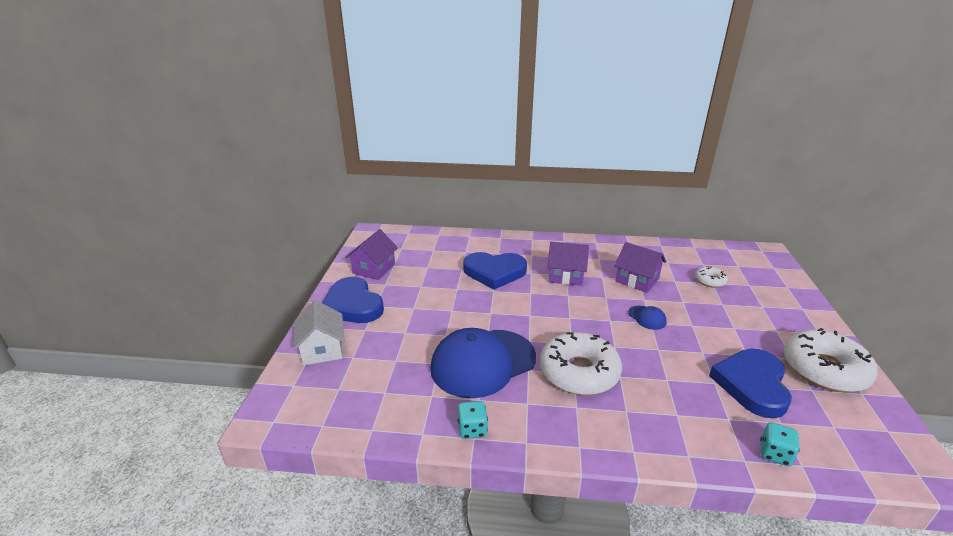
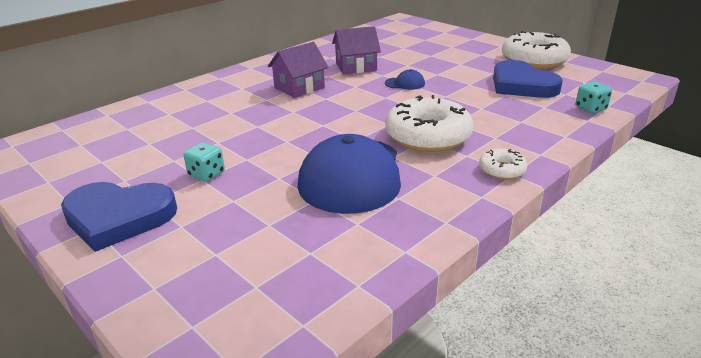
camera: 50 degrees left, 0 degrees up
(322, 349) = (161, 273): white house -> none
(374, 269) = (79, 176): purple house -> none
(472, 429) = (434, 218): turquoise dice -> turquoise dice (206, 174)
(494, 272) = (231, 114): blue heart -> none
(710, 281) = (400, 47): white donut -> white donut (502, 170)

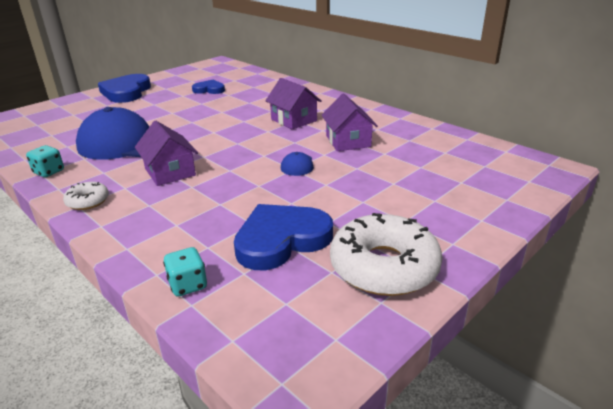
camera: 90 degrees right, 0 degrees up
(160, 142) = (209, 90): none -> blue heart
(206, 174) = (158, 104): turquoise dice -> turquoise dice (49, 172)
(428, 136) = (170, 172): white donut -> purple house

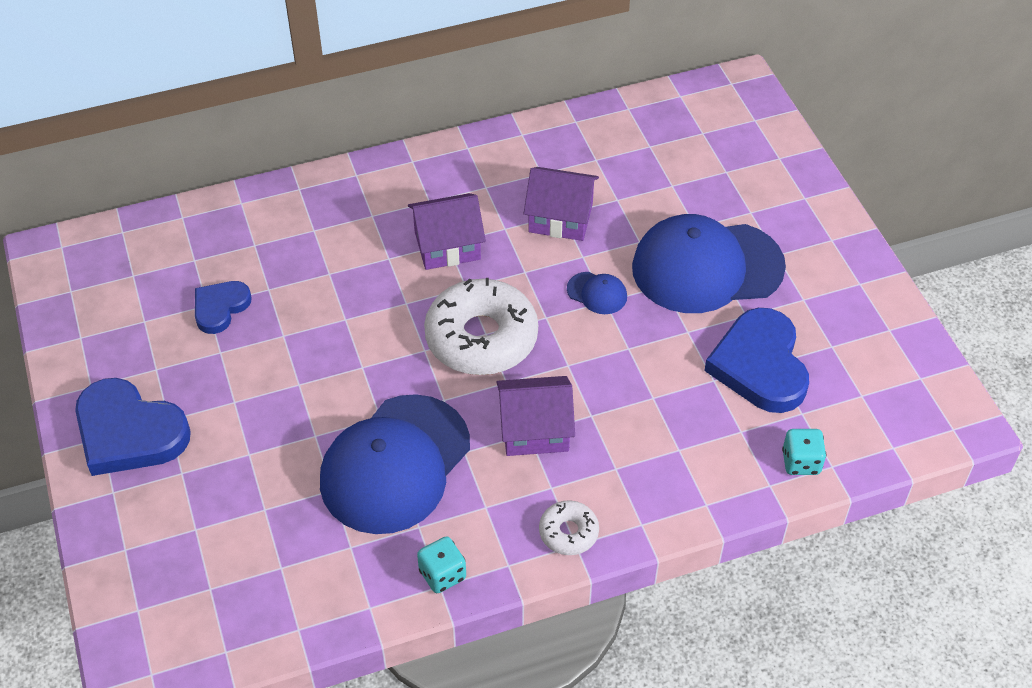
camera: 65 degrees left, 20 degrees up
(359, 196) = (707, 267): none -> blue cap
(384, 267) = (843, 305): white donut -> white donut (481, 338)

